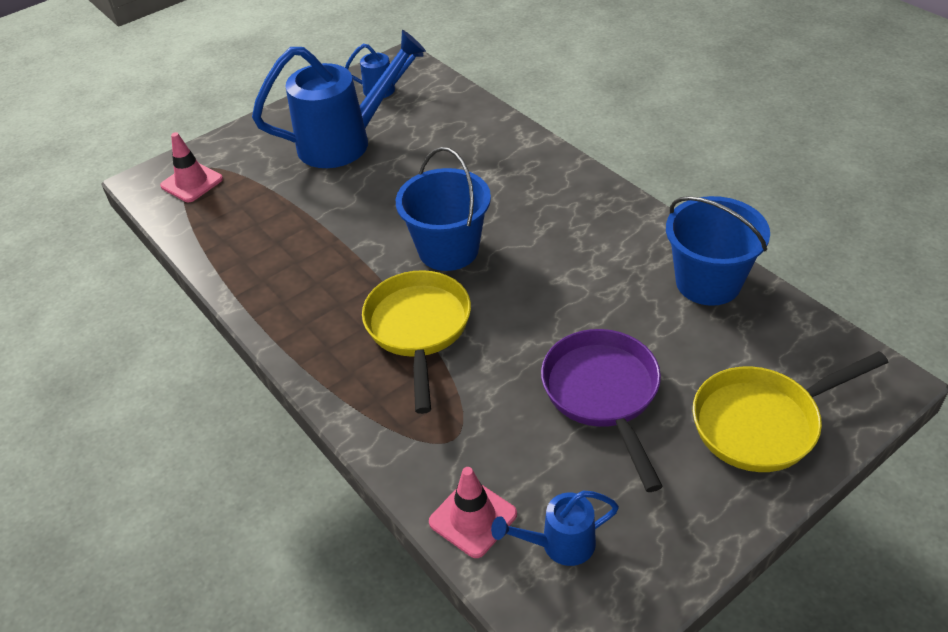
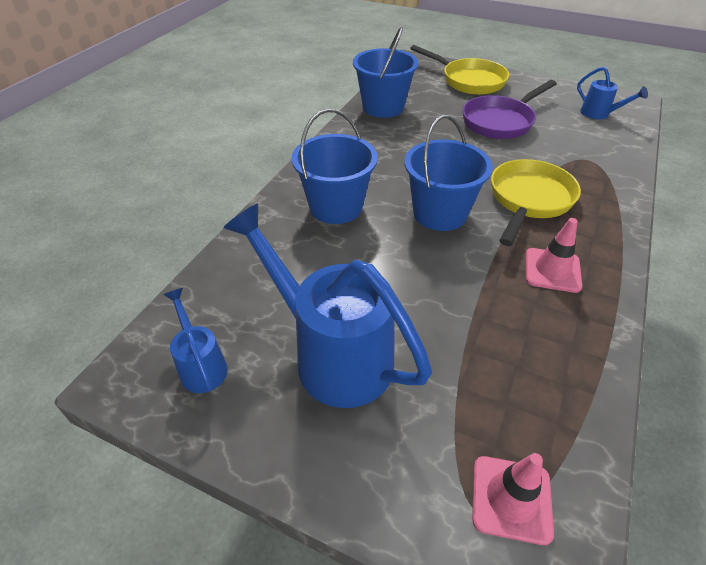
camera: 120 degrees left, 0 degrees up
(418, 329) = (529, 200): yellow pan -> yellow pan turned 150 degrees clockwise
(473, 518) = (621, 139): pink traffic cone -> pink traffic cone (552, 270)
(509, 183) = (336, 207): none -> blue bucket

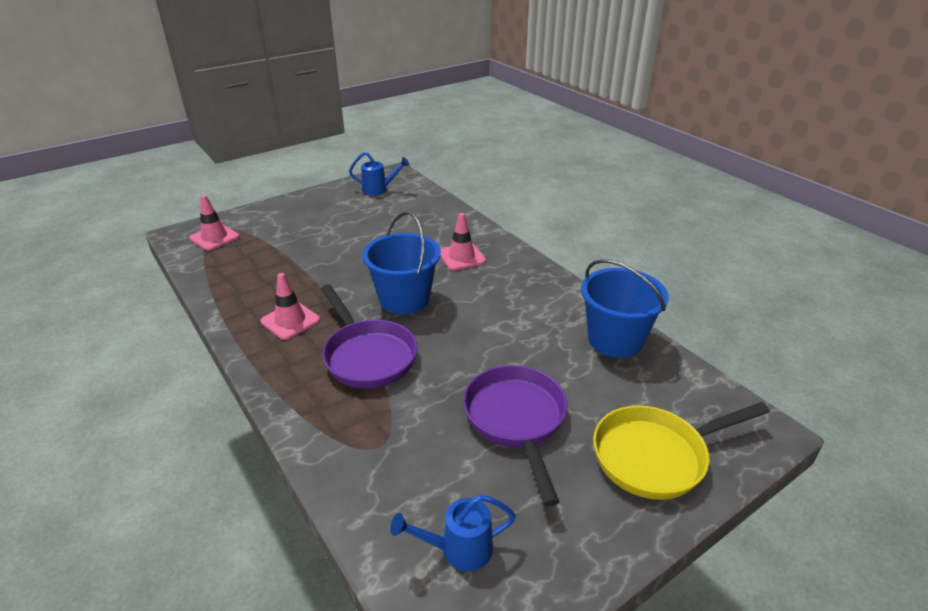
camera: 120 degrees right, 10 degrees down
(332, 355) = (340, 220): blue watering can -> none
(336, 207) = (461, 257): blue bucket -> pink traffic cone
(529, 200) = (367, 355): yellow pan -> purple pan

